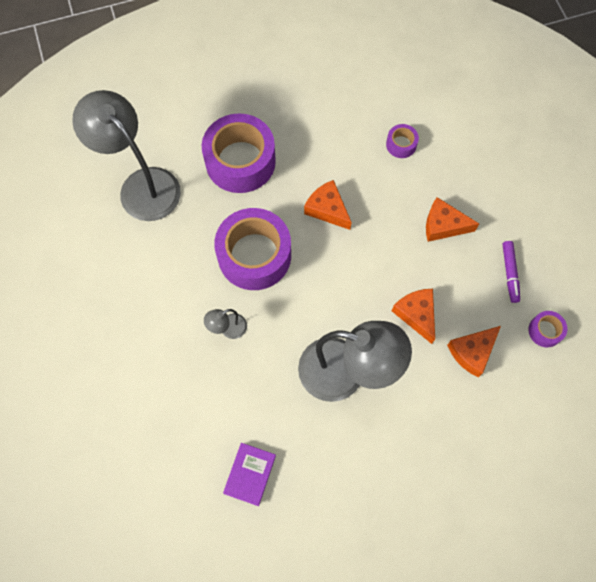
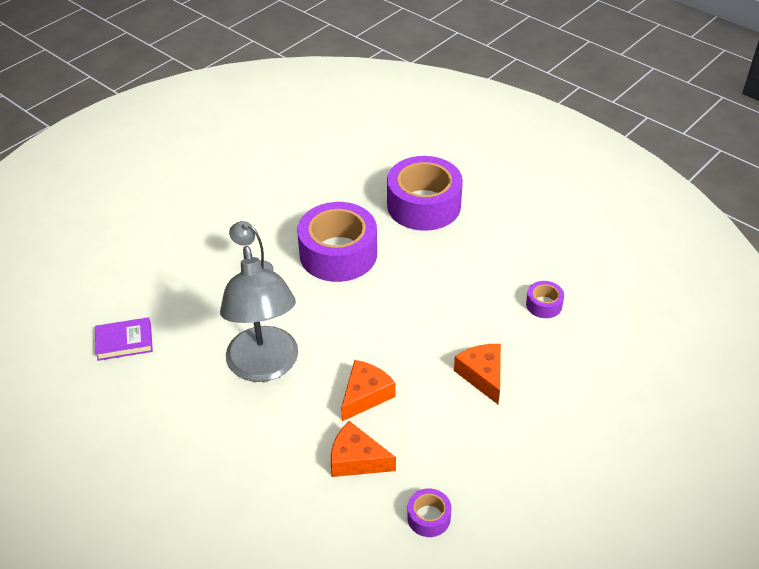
camera: 60 degrees right, 25 degrees down
(141, 185) = (349, 159): grey lamp -> none
(327, 209) = (425, 282): orange cheese -> none
(509, 273) = (473, 456): purple marker -> none

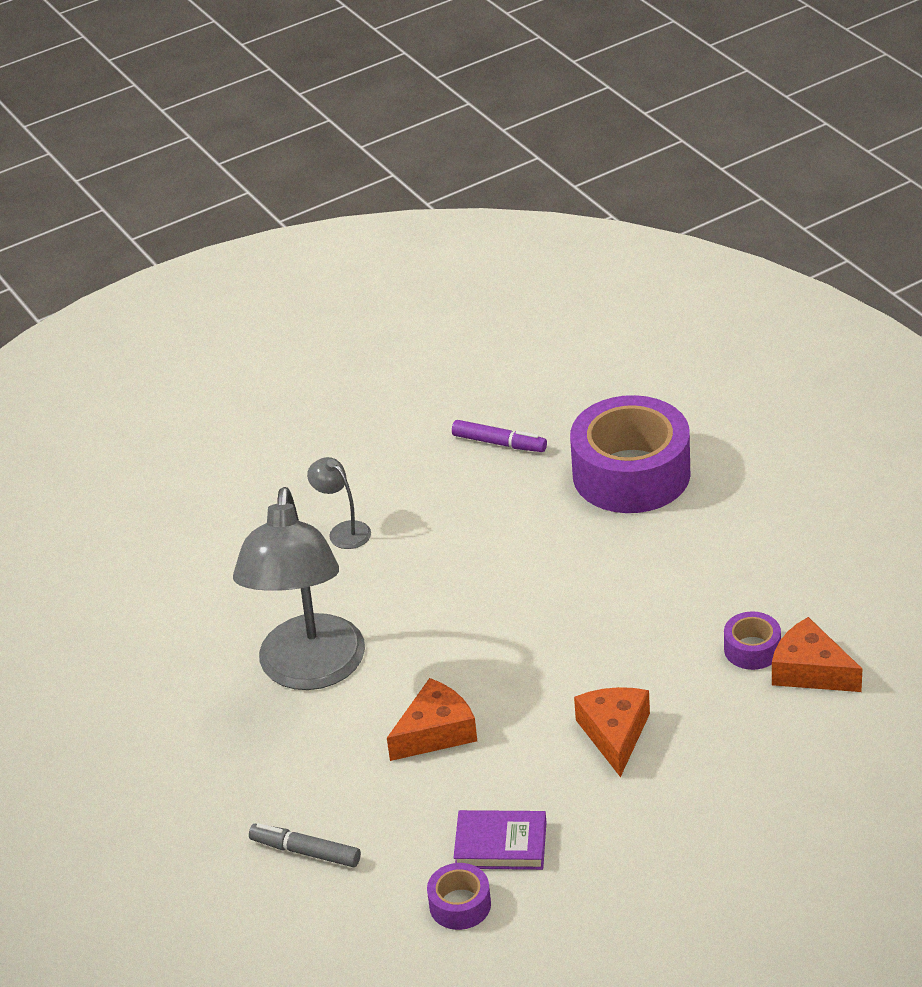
camera: 20 degrees right, 5 degrees down
(124, 342) = (131, 606): purple book -> purple book (501, 845)
(307, 499) = (305, 851): none -> grey marker
(334, 197) = (499, 443): none -> purple marker
(338, 254) = (473, 528): purple tape -> none
(356, 459) = (391, 814): orange cheese -> orange cheese (810, 671)

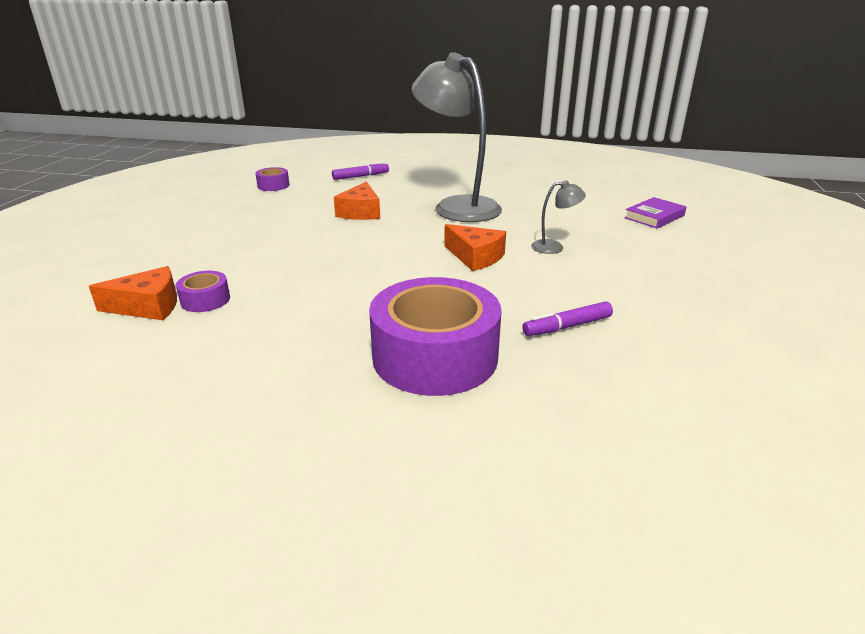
camera: 130 degrees right, 10 degrees down
(305, 851) = (361, 176): grey marker -> purple marker
(501, 845) = (276, 200): purple book -> purple book (654, 217)
(615, 734) = (261, 241): orange cheese -> orange cheese (475, 257)

